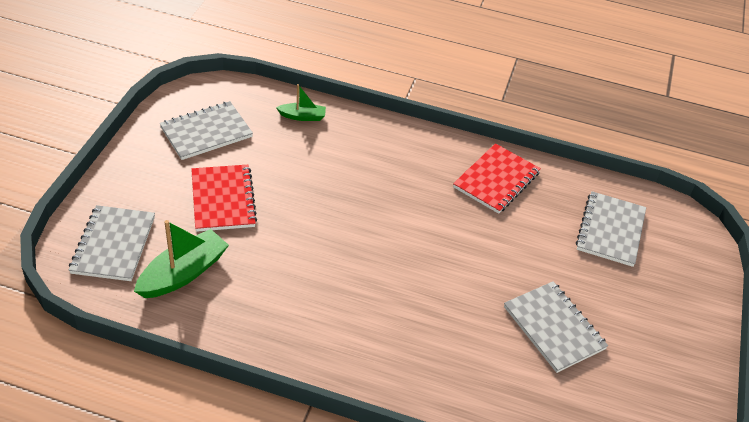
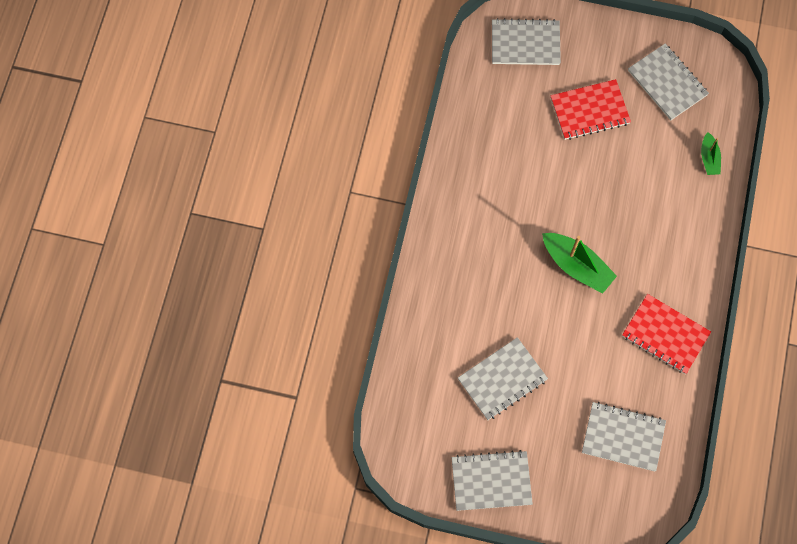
camera: 90 degrees right, 25 degrees up
(183, 273) = (506, 97): green boat -> green boat (576, 266)
(678, 355) = (491, 481): none -> grey notebook

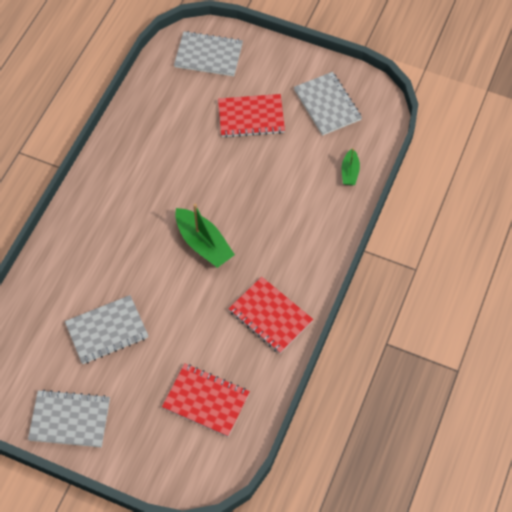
camera: 10 degrees right, 10 degrees down
(623, 437) = (206, 400): grey notebook -> red notebook

